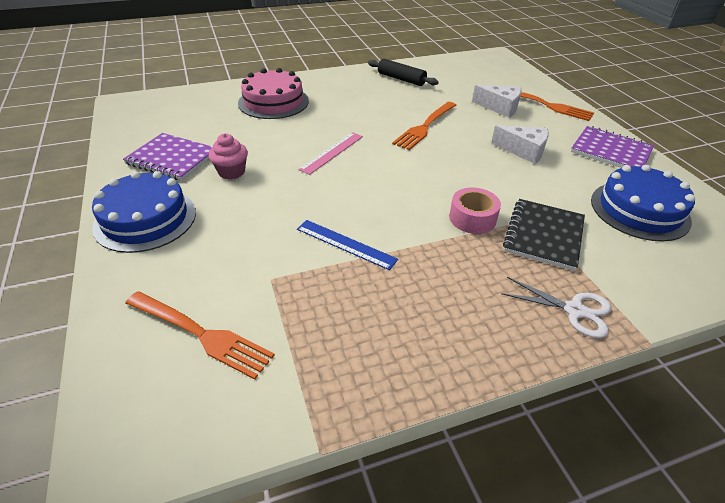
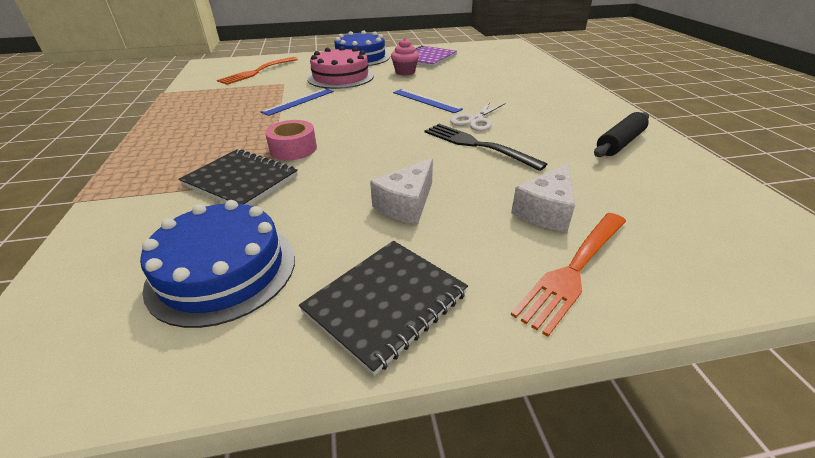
camera: 100 degrees right, 5 degrees down
(273, 102) = (524, 81): pink cake -> pink cake (340, 77)
(332, 152) = (426, 100): pink ruler -> blue ruler
(425, 127) = (477, 145): orange fork -> black fork
(574, 310) = (146, 174): white scissors -> white scissors (475, 120)
(611, 151) = (385, 303): purple notebook -> black notebook

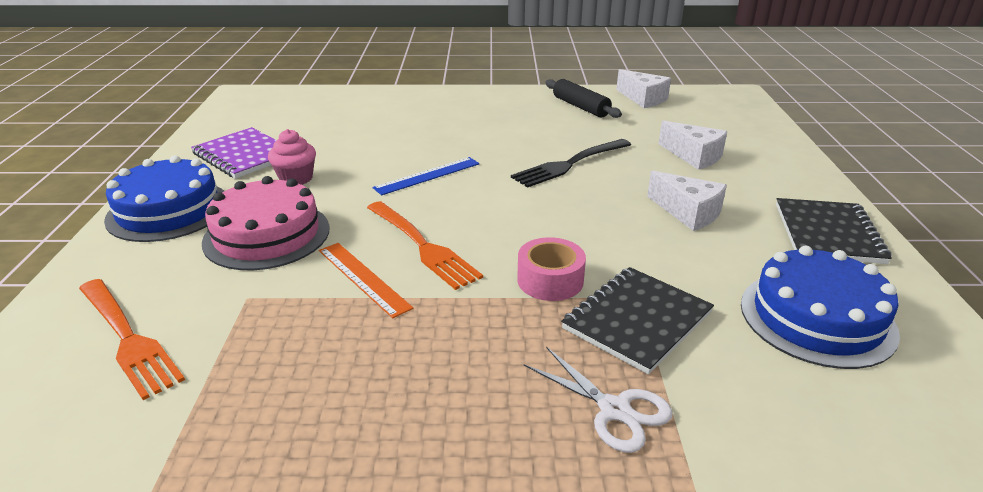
camera: 80 degrees left, 5 degrees down
(299, 101) = (363, 278): blue ruler -> orange ruler
(385, 303) = (827, 233): black notebook -> black notebook turned 45 degrees clockwise
(475, 120) = (505, 155): white scissors -> white scissors (614, 410)
(573, 270) = (768, 162): orange fork -> orange fork (422, 246)
(694, 177) = (643, 99): none -> white cheese

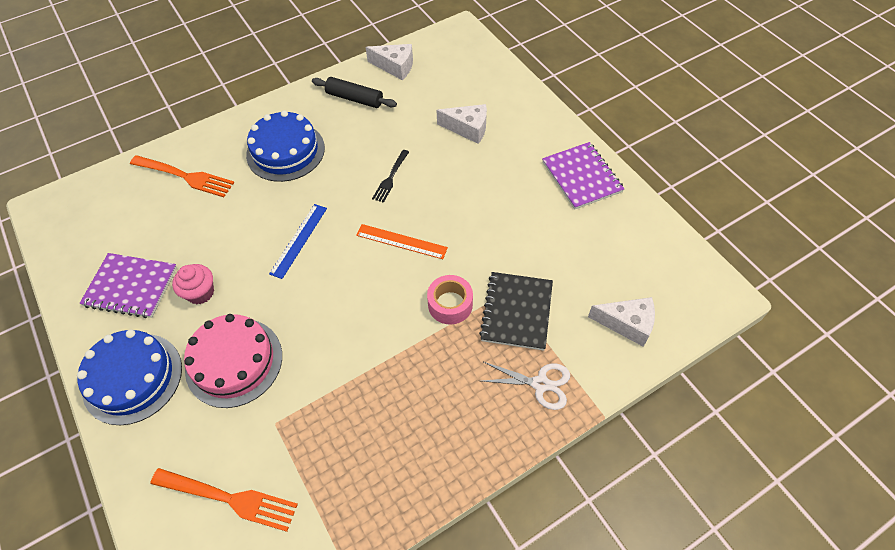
camera: 30 degrees left, 25 degrees up
(363, 278) = (335, 365): orange ruler -> orange ruler (401, 241)
(422, 246) = (351, 315): orange fork -> orange fork (185, 176)
(569, 164) = (390, 178): black fork -> black fork, size x0.61
(688, 213) = (495, 196): white cheese -> white cheese (627, 324)
(817, 317) = (604, 258): blue cake -> blue cake (285, 151)
(827, 233) = (581, 177): black notebook -> purple notebook

